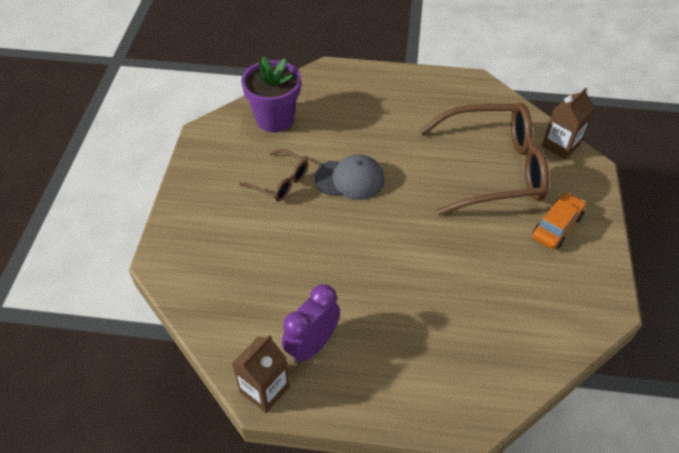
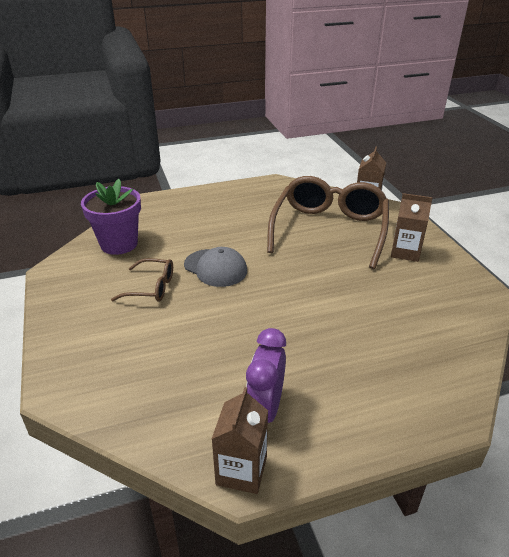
camera: 25 degrees left, 15 degrees down
(350, 179) = (215, 268): grey cap -> grey cap turned 60 degrees clockwise
(493, 169) = (329, 230): brown glasses -> brown glasses turned 45 degrees counterclockwise
(557, 226) = (405, 252): orange car -> brown carton

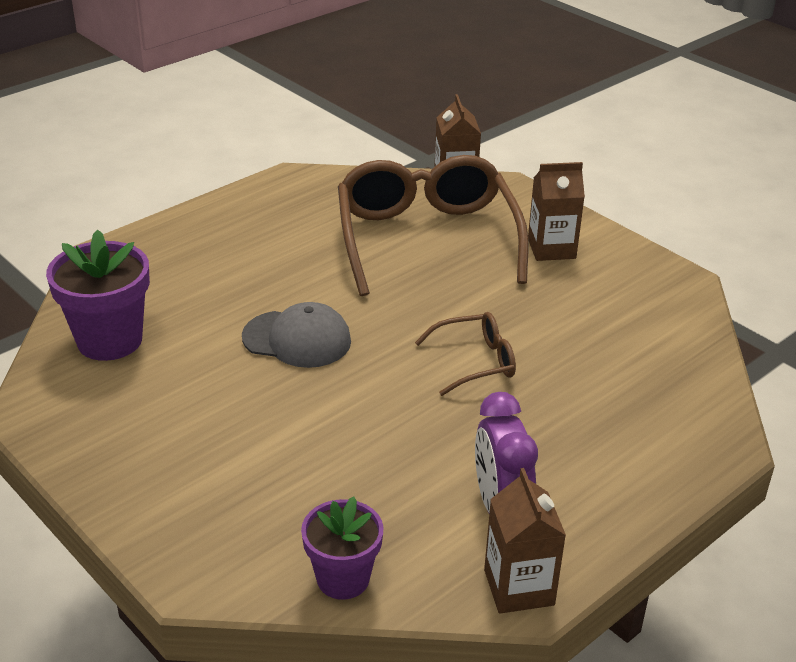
camera: 25 degrees left, 0 degrees up
(136, 422) = (343, 579): none -> purple flower pot
(151, 287) = (219, 394): brown glasses -> brown glasses (475, 362)

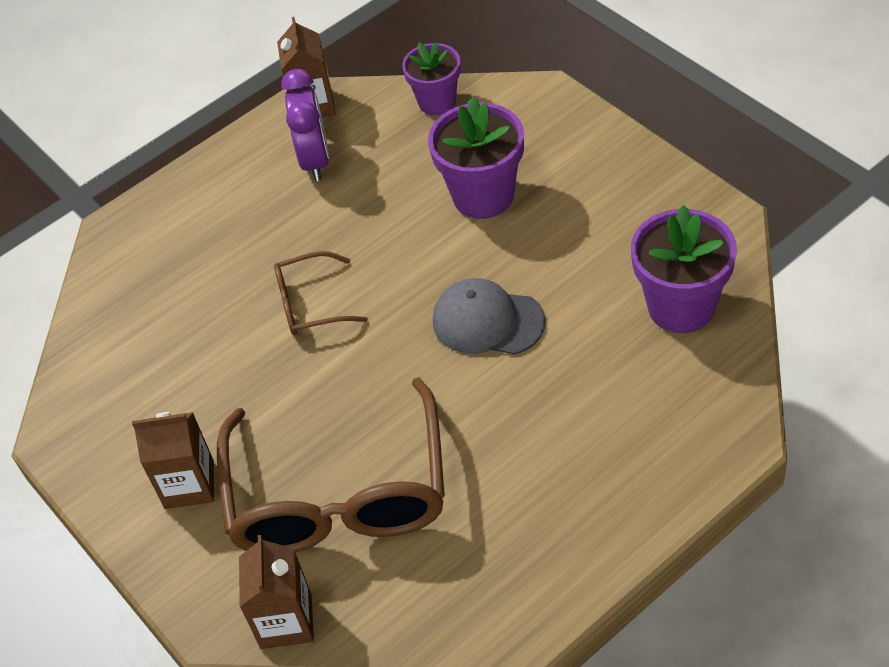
camera: 170 degrees left, 15 degrees up
(290, 452) = (483, 196): none -> purple flower pot

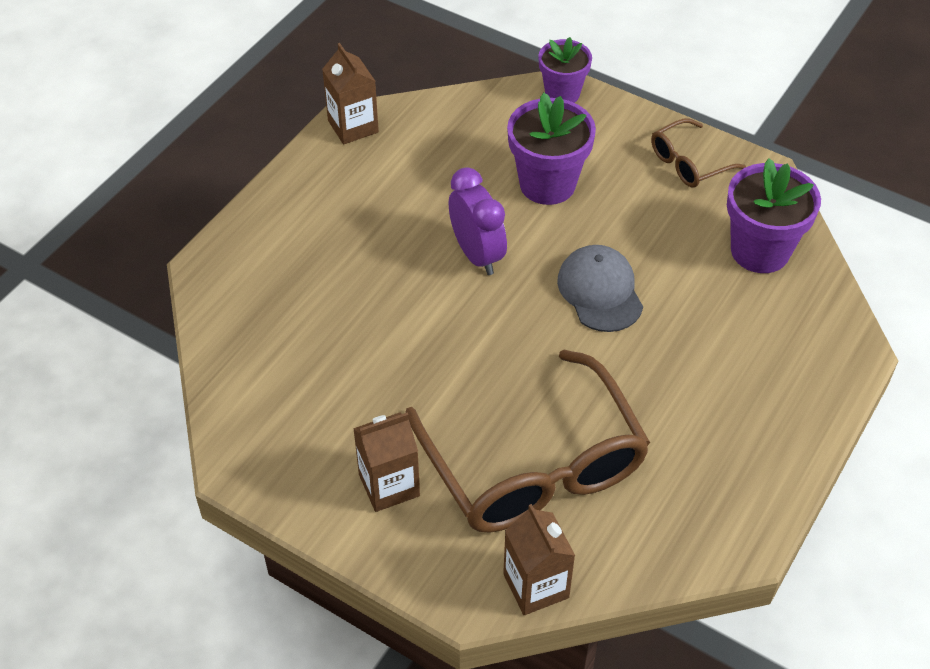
camera: 25 degrees left, 0 degrees up
(310, 304) = (431, 303): brown glasses -> brown glasses (688, 163)
(315, 160) = (377, 175): purple clock -> purple clock (477, 254)
(437, 101) = (468, 108): purple flower pot -> purple flower pot (562, 93)
(487, 321) = (600, 291): grey cap -> grey cap turned 75 degrees clockwise

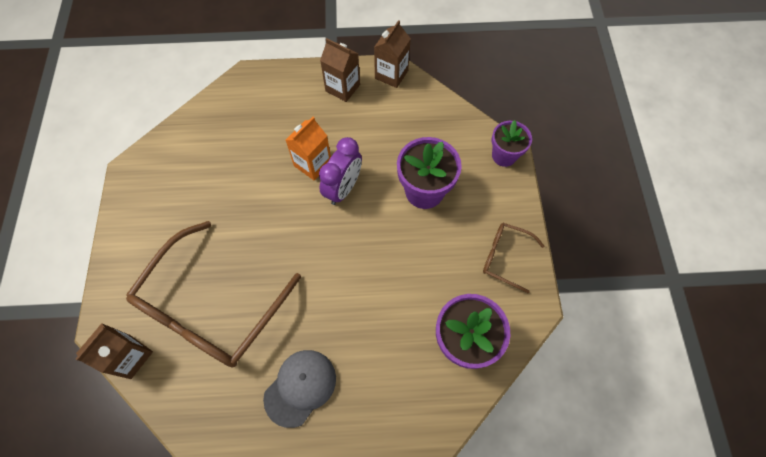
camera: 55 degrees right, 15 degrees up
(389, 485) = (157, 244): brown carton -> brown carton (342, 88)
(414, 266) = (313, 164): none -> orange carton
(600, 291) = (362, 267): grey cap -> grey cap (300, 387)

